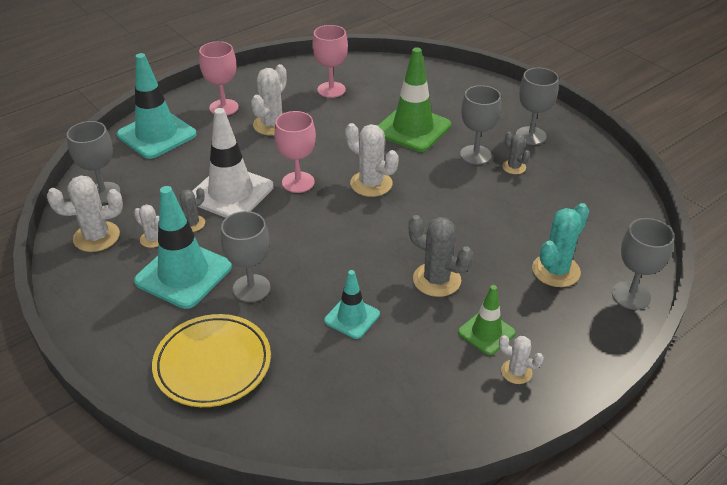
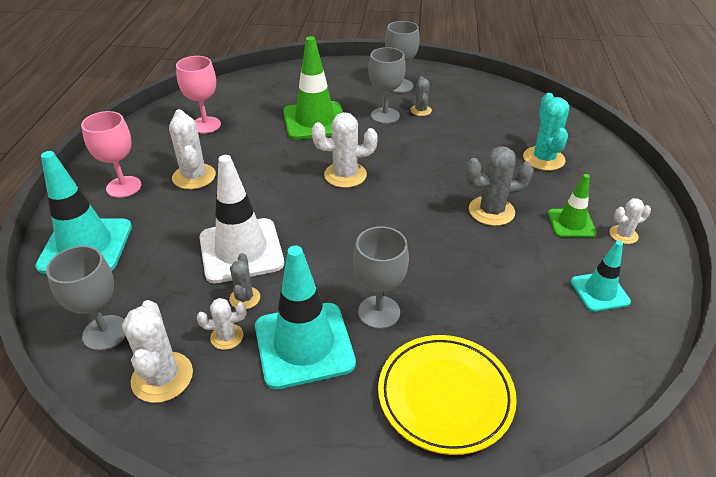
camera: 45 degrees left, 0 degrees up
(96, 237) = (162, 377): white cactus -> white cactus turned 45 degrees counterclockwise
(298, 182) = (287, 207): pink goblet -> none
(352, 317) = (482, 277): turquoise traffic cone -> turquoise traffic cone (599, 292)
(514, 167) = (421, 110): grey cactus -> grey cactus turned 75 degrees clockwise
(631, 295) = (599, 147): grey goblet -> none

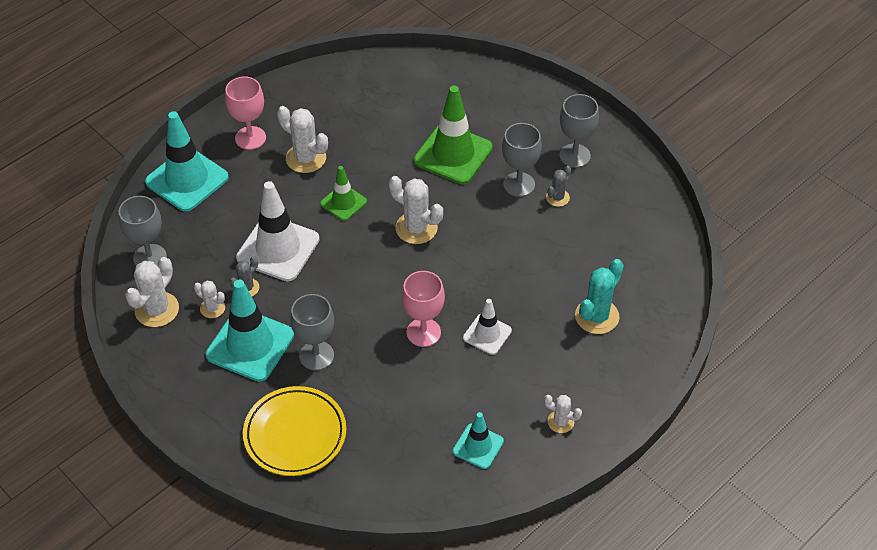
camera: 40 degrees right, 10 degrees up
(194, 176) = (306, 158): white cactus -> white cactus turned 75 degrees counterclockwise
(205, 125) = (362, 105): pink goblet -> pink goblet (423, 332)
(491, 211) = (487, 334): grey cactus -> white traffic cone
(571, 223) = (534, 385): green traffic cone -> green traffic cone (343, 203)

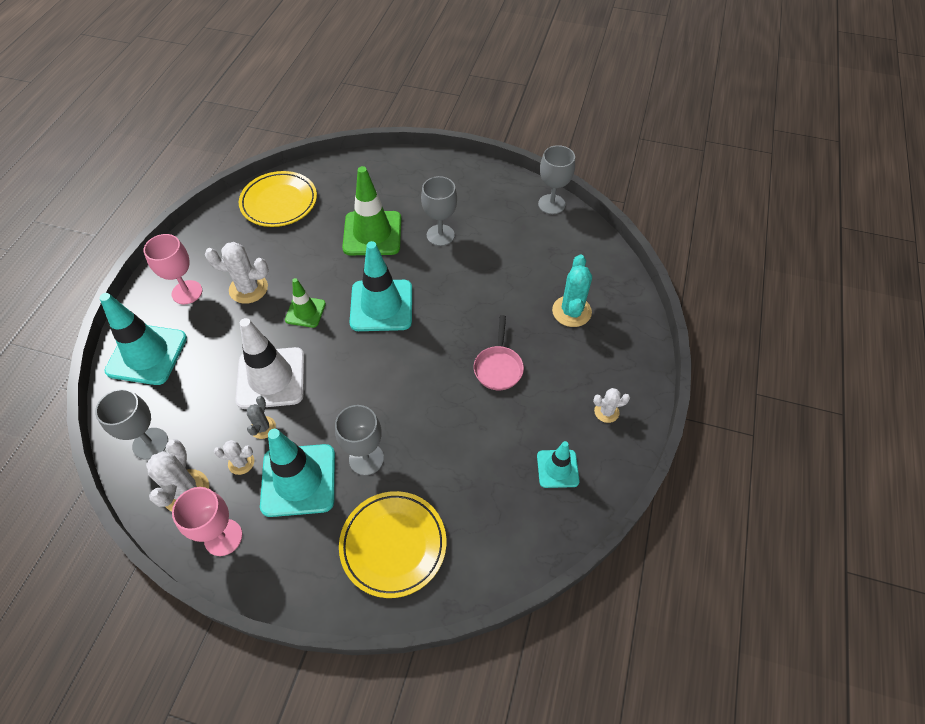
camera: 30 degrees left, 5 degrees up
(383, 85) = (279, 202): none -> yellow plate
(416, 228) = (381, 305): white cactus -> turquoise traffic cone
(423, 332) = (445, 391): pink goblet -> pink goblet (223, 537)
(487, 334) = (498, 367): white traffic cone -> pink pan
(557, 197) = (477, 233): grey cactus -> none
(574, 155) = (467, 196): grey goblet -> grey goblet (551, 204)

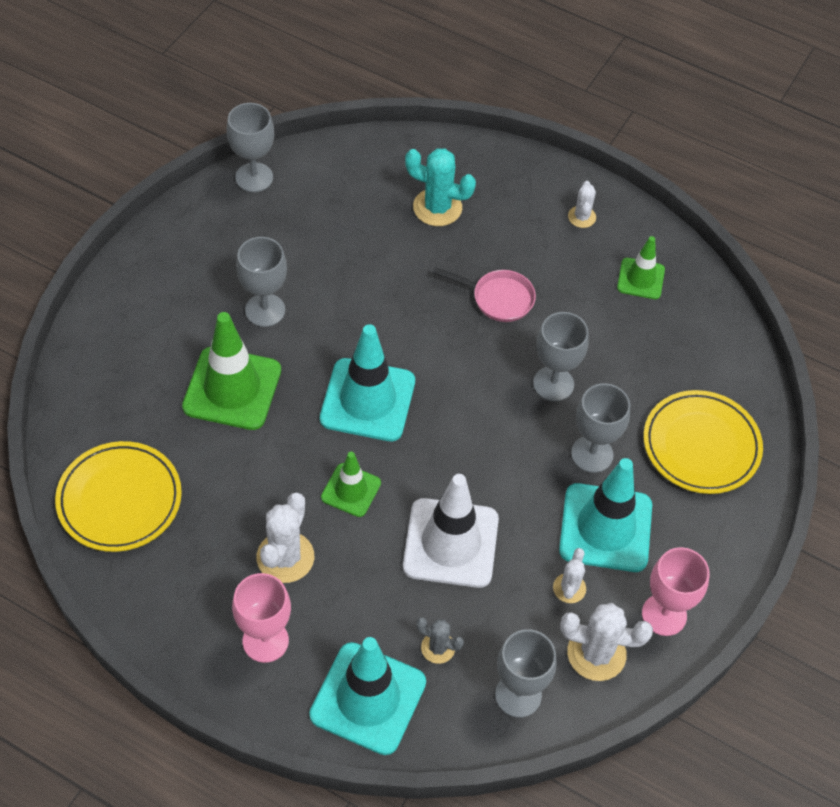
camera: 80 degrees left, 0 degrees up
(263, 427) = (524, 559): grey cactus -> grey cactus (438, 648)
(427, 420) = (553, 384): none -> grey goblet
(557, 468) = (640, 279): turquoise traffic cone -> green traffic cone

